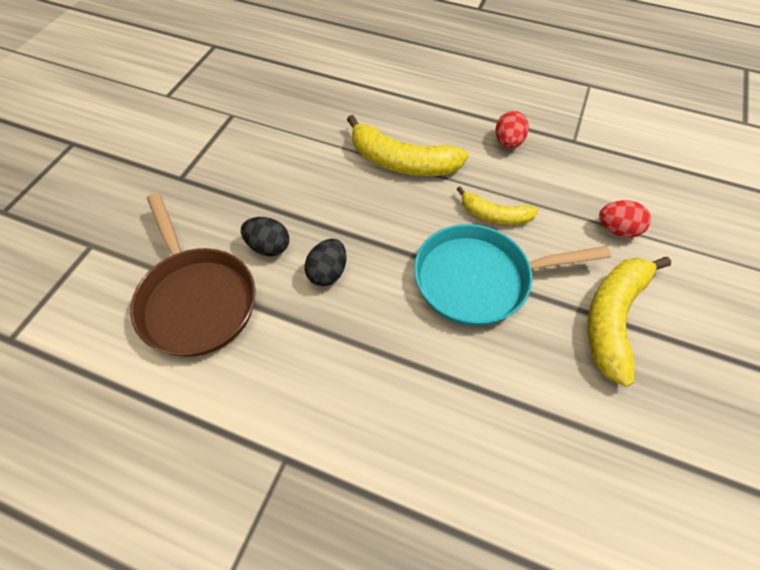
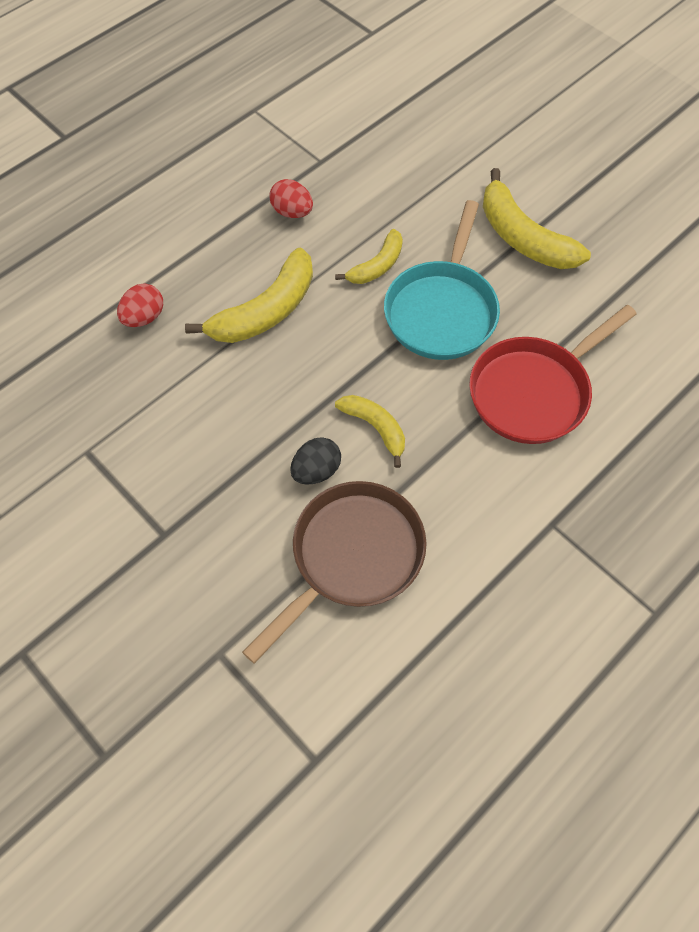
camera: 65 degrees left, 5 degrees up
(196, 300) = (352, 557): brown pan -> brown pan turned 45 degrees counterclockwise
(327, 273) = (375, 428): black egg -> yellow banana
(432, 390) = (533, 392): none -> red pan
(617, 230) = (439, 187): red egg -> red egg (144, 317)

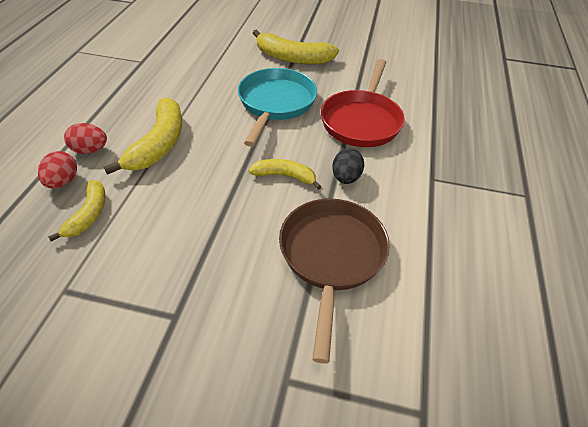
camera: 35 degrees left, 15 degrees down
(292, 212) = (140, 89): red egg -> red egg (90, 150)
(316, 471) = (264, 217): black egg -> black egg (346, 178)
(377, 266) = (217, 97): yellow banana -> yellow banana (88, 215)
(442, 310) = (275, 103): turquoise pan -> turquoise pan turned 150 degrees counterclockwise

